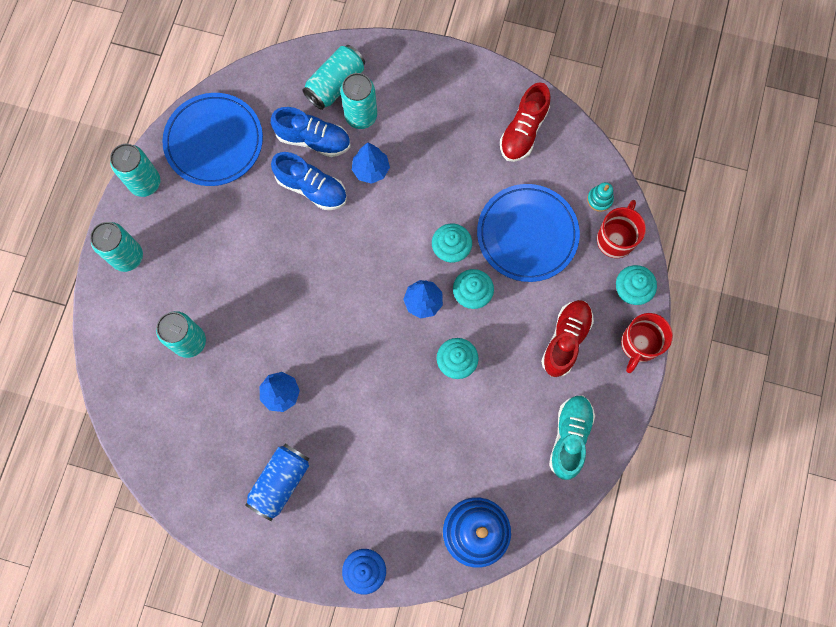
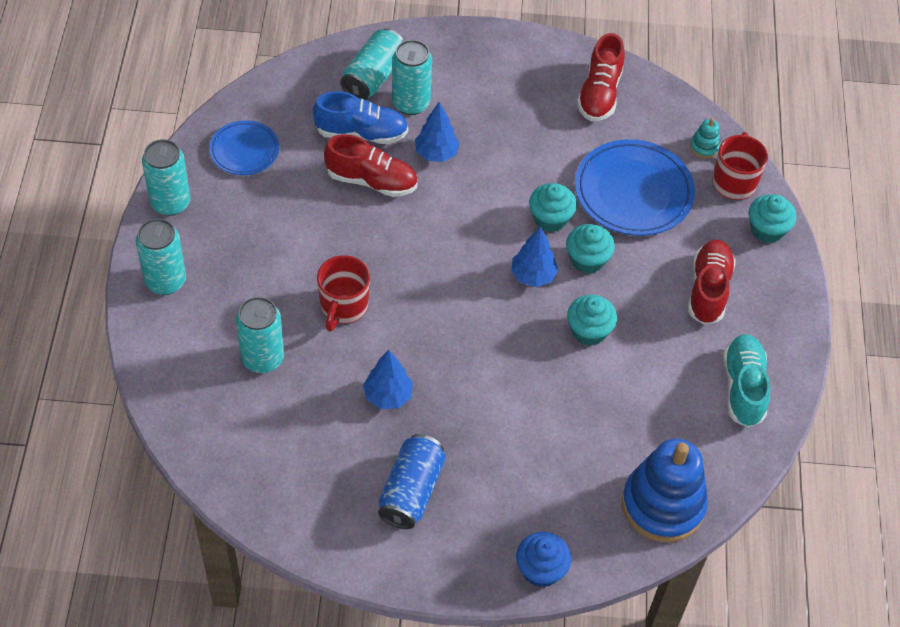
camera: 15 degrees left, 20 degrees down
(214, 142) = (244, 150): blue plate -> blue plate, size x0.58
(311, 188) = (371, 181): blue shoe -> red shoe
(639, 344) = (793, 281): red mug -> red mug (343, 307)

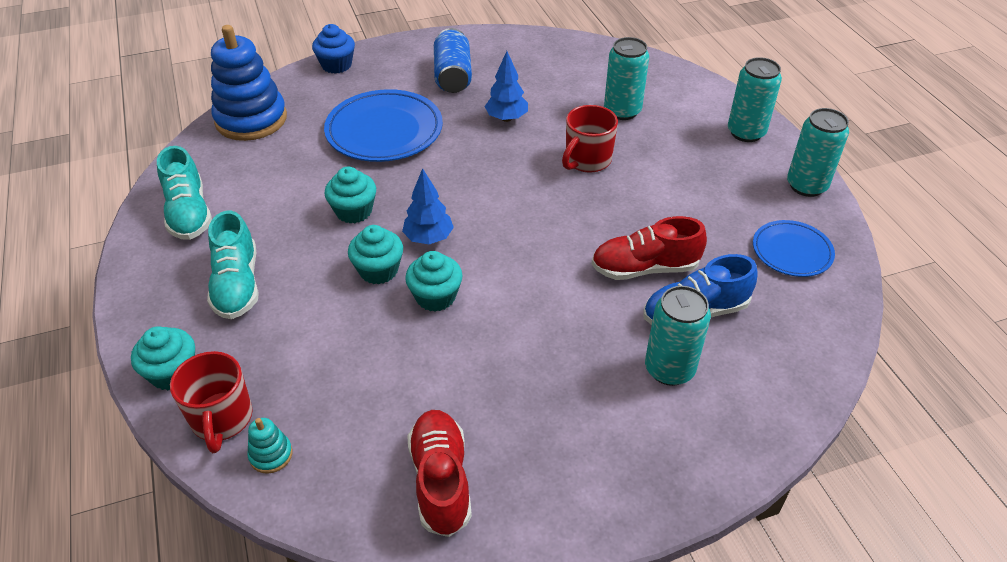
camera: 160 degrees right, 10 degrees down
(343, 307) = (587, 160): red mug -> red mug turned 135 degrees counterclockwise
(373, 77) = (738, 386): turquoise can -> none
(436, 153) = (599, 320): blue tree -> none
(633, 192) = (350, 360): blue plate -> blue plate (384, 131)
(708, 290) = (237, 285): red shoe -> turquoise shoe

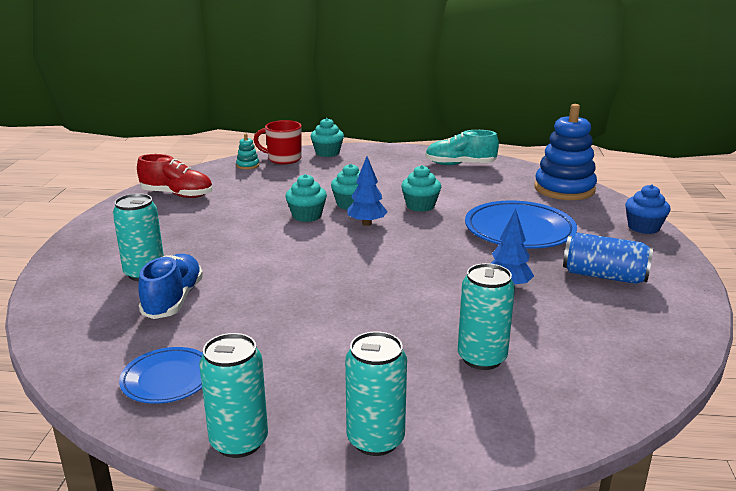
camera: 115 degrees right, 20 degrees down
(237, 285) = (379, 170): turquoise shoe -> none
(587, 160) = (407, 309): red mug -> none
(645, 268) = (242, 294): red shoe -> none

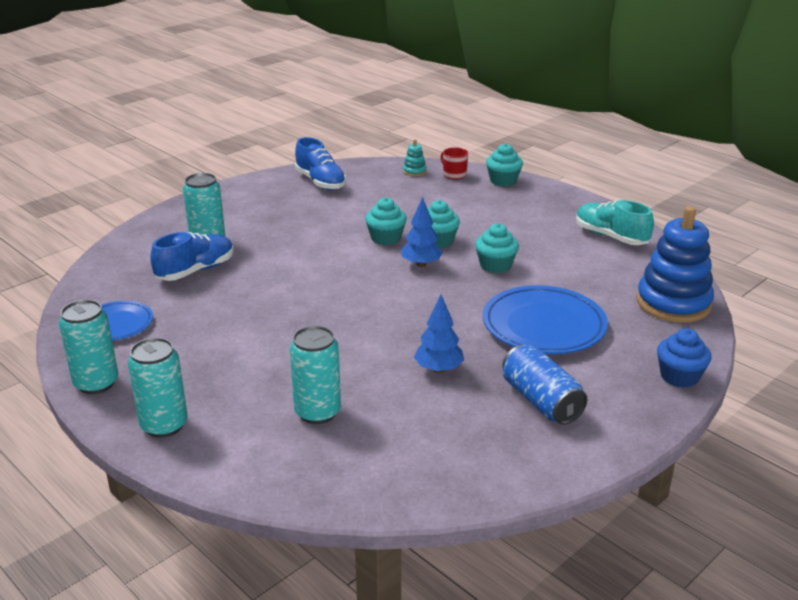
camera: 40 degrees right, 5 degrees up
(177, 195) = (320, 182): red shoe -> blue shoe
(283, 159) = (454, 174): red mug -> red mug, size x0.66

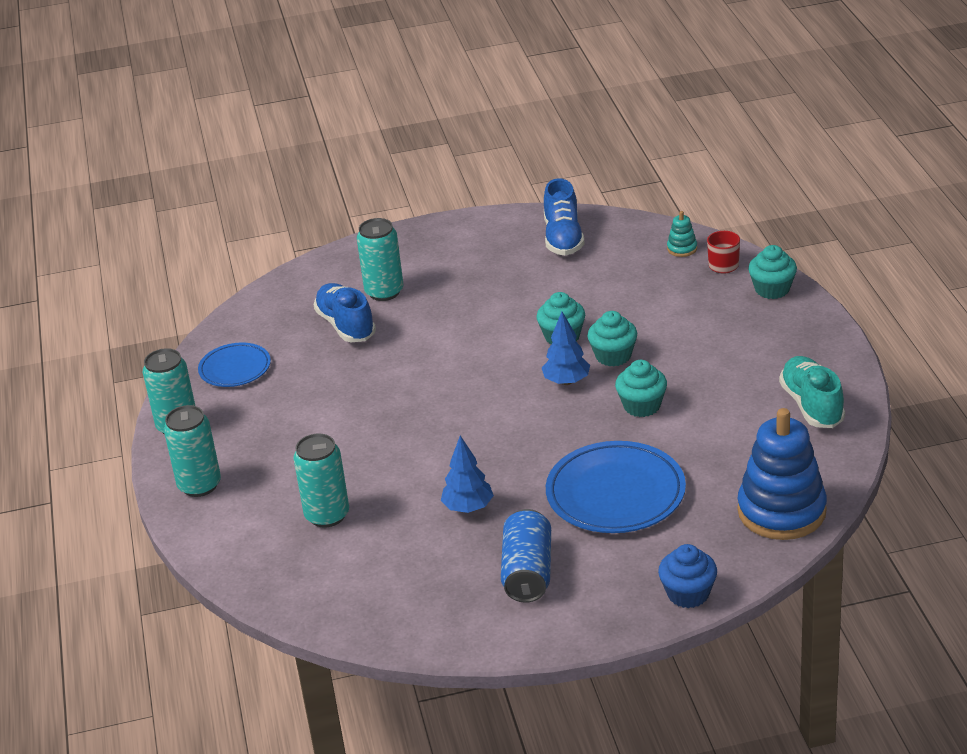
camera: 35 degrees right, 5 degrees up
(195, 270) = (346, 325): blue shoe -> blue shoe turned 105 degrees counterclockwise

